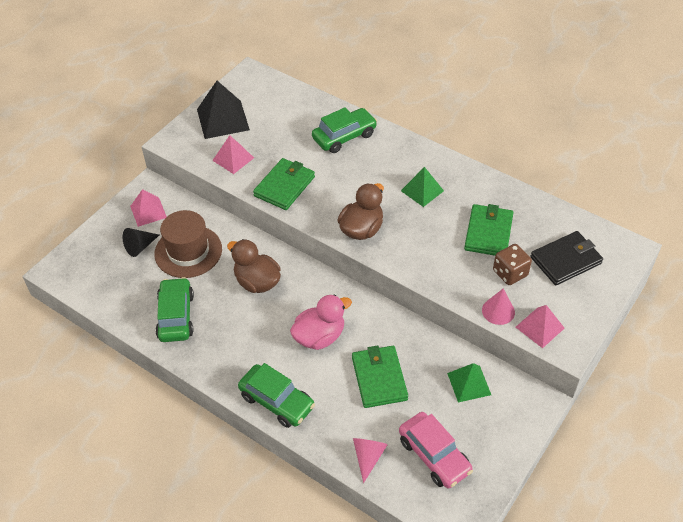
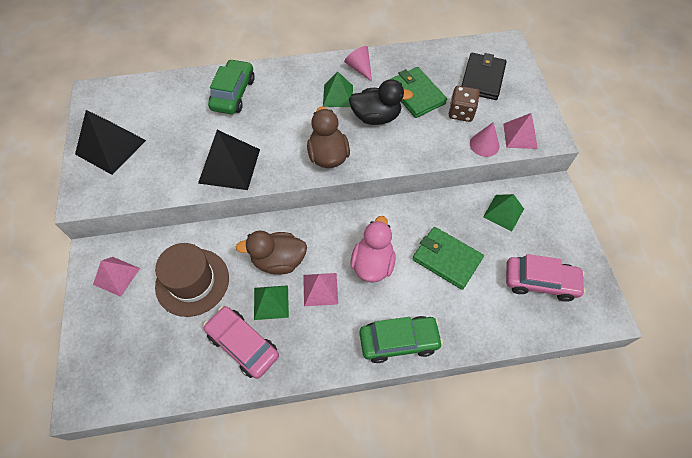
camera: 45 degrees left, 10 degrees up
(140, 247) = (143, 312): black cone -> none
(176, 316) = (243, 345): green car -> pink car
(222, 304) = (271, 302): none -> green pyramid
(233, 159) = (158, 174): pink pyramid -> pink pyramid (320, 289)
(284, 186) = (229, 166): green wallet -> black pyramid
(368, 457) = (504, 323): pink cone -> pink cone (359, 68)
(433, 227) = (376, 117): none -> black duck

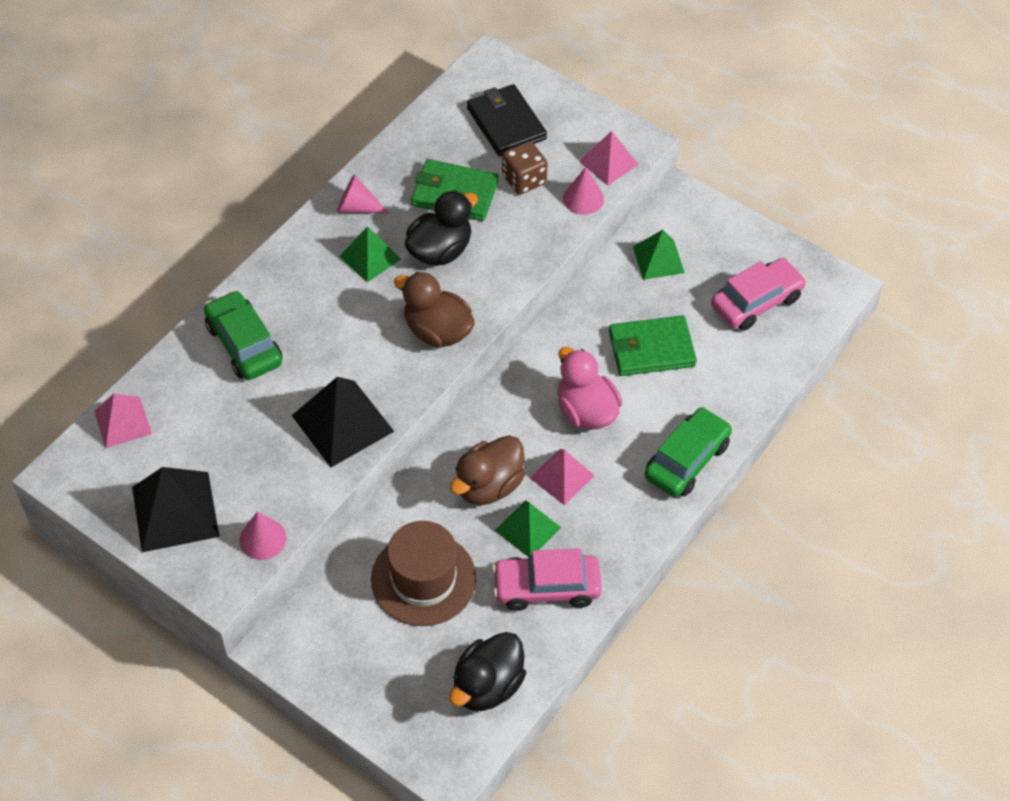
camera: 45 degrees left, 5 degrees down
(116, 276) = (333, 643): pink pyramid -> pink pyramid (123, 422)
(127, 192) = (263, 539): none -> pink cone
(152, 372) = (487, 686): none -> black duck

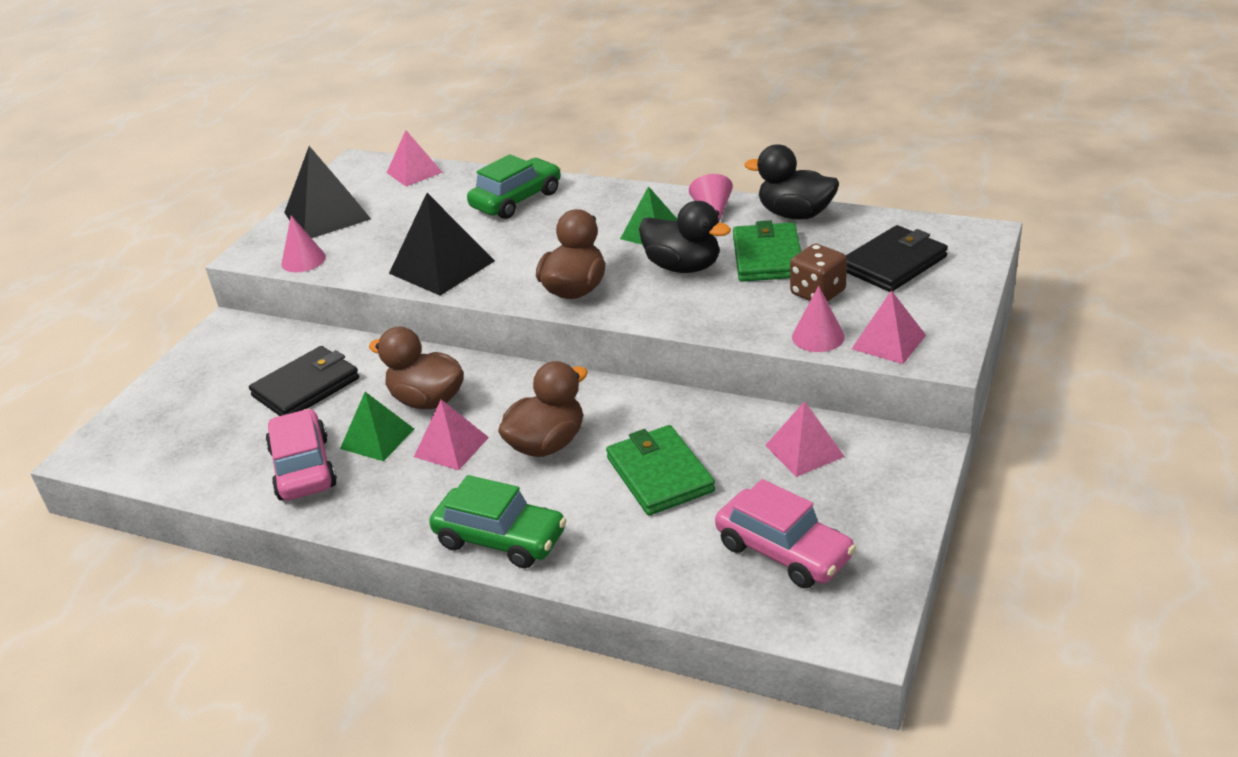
camera: 80 degrees right, 20 degrees down
(423, 579) = (306, 387): brown hat -> black wallet
(487, 686) = (182, 455): black duck -> black duck (795, 214)
(586, 411) = (547, 444): pink duck -> brown duck
(658, 259) = (804, 451): green pyramid -> pink pyramid

